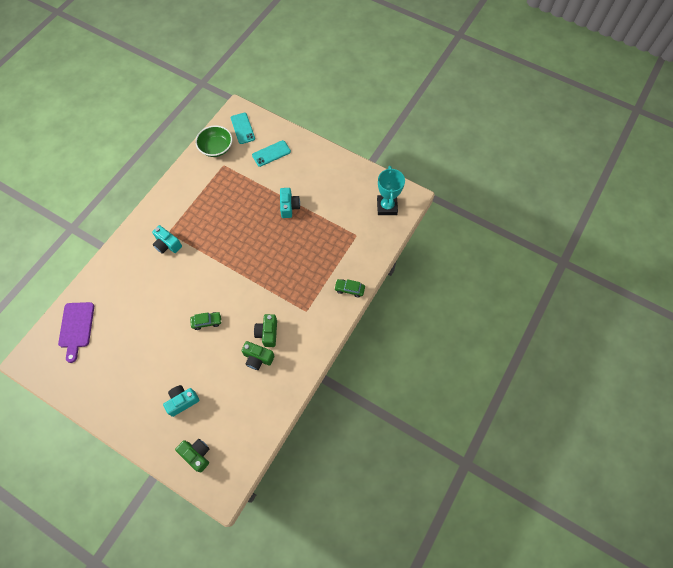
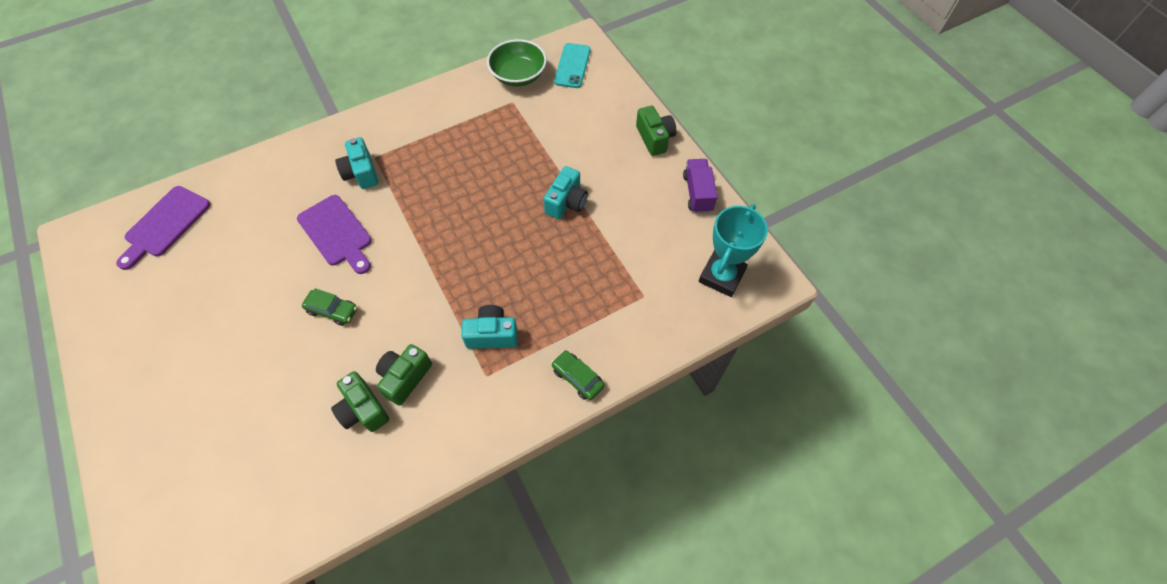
camera: 30 degrees right, 5 degrees down
(179, 283) = (337, 233): none -> purple cutting board
(182, 401) = (211, 413): turquoise camera -> turquoise camera (492, 334)
(197, 454) = (166, 513): green camera -> green camera (655, 138)
(271, 153) = (590, 116): turquoise phone -> none
(351, 170) = (697, 193): none -> purple truck

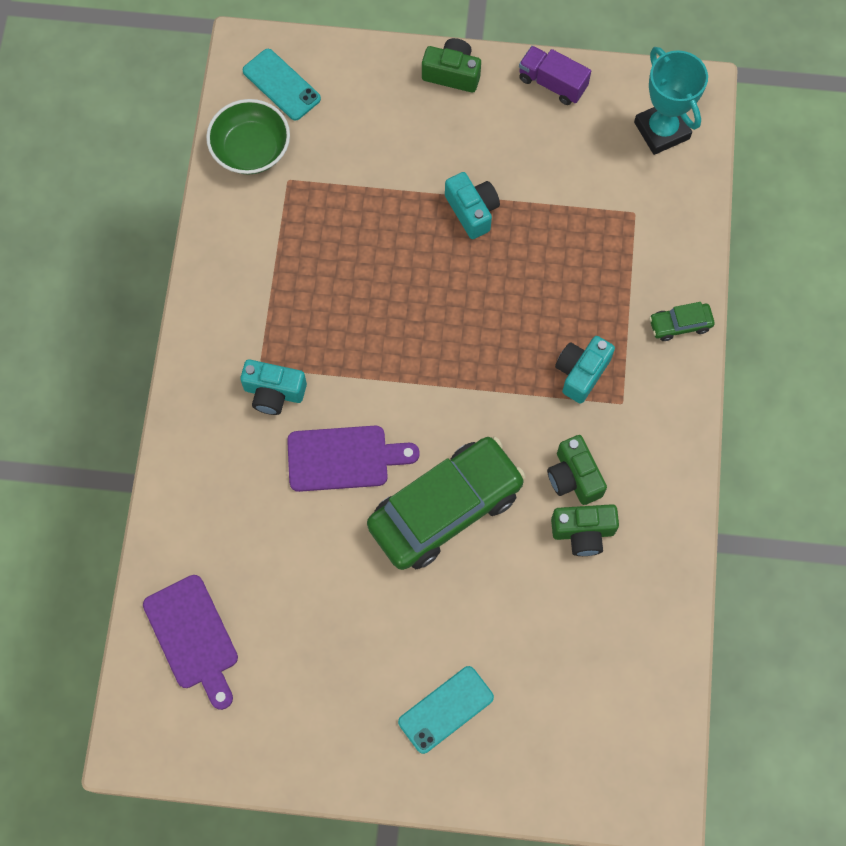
camera: 55 degrees left, 10 degrees up
(173, 399) = (445, 709): none -> turquoise phone
(332, 310) = (445, 508): green car -> green car, size x2.41

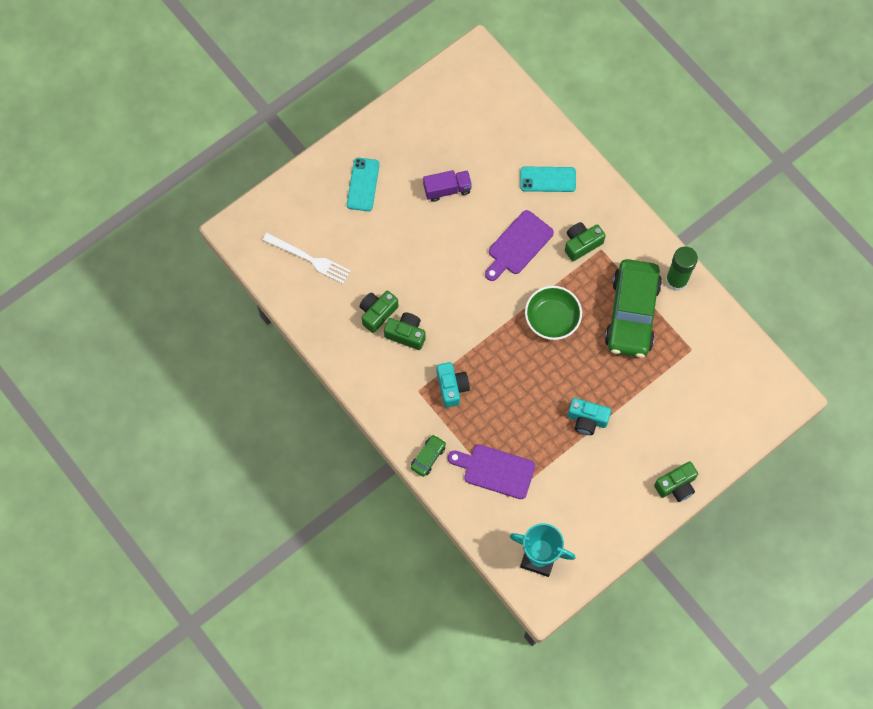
camera: 135 degrees right, 0 degrees up
(193, 637) = (499, 115): purple cutting board -> purple cutting board (495, 470)
(220, 260) = (676, 280): none -> green glue stick
(251, 149) = (726, 347): green bowl -> green bowl (552, 318)
(274, 393) = (581, 244): turquoise camera -> green camera
(281, 85) = (751, 395): turquoise phone -> turquoise phone (548, 179)
(445, 508) = (450, 266): green car -> green car (632, 314)
(552, 83) = (621, 530): purple truck -> purple truck (447, 189)
(601, 676) = (309, 259): none -> white fork

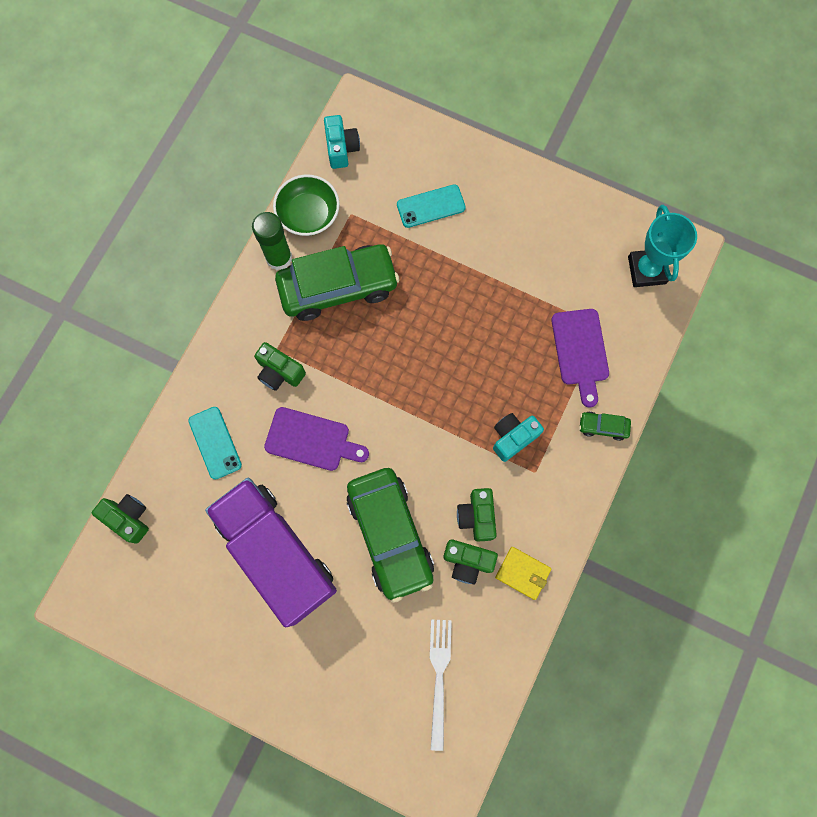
camera: 115 degrees left, 5 degrees up
(350, 347) = (523, 573): none -> yellow wallet
(363, 184) = (314, 659): turquoise phone -> turquoise phone (431, 206)
(422, 269) = (390, 534): none -> green car
(447, 189) = (277, 553): purple truck -> purple truck, size x2.32
(552, 318) = (382, 366): green bowl -> green bowl (308, 214)
(587, 420) = (478, 284): turquoise camera -> turquoise camera (341, 148)
(676, 486) = (503, 173): green camera -> green camera (128, 518)

